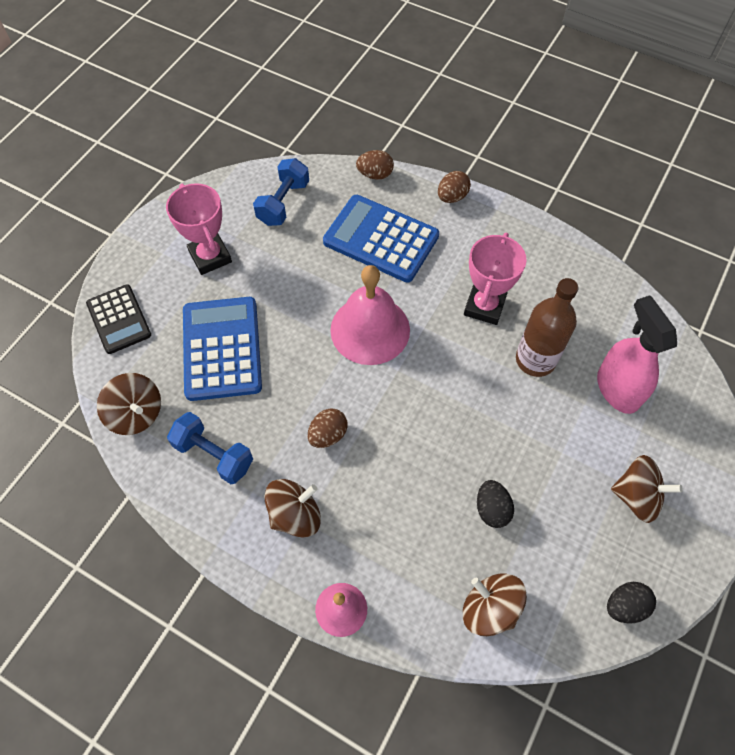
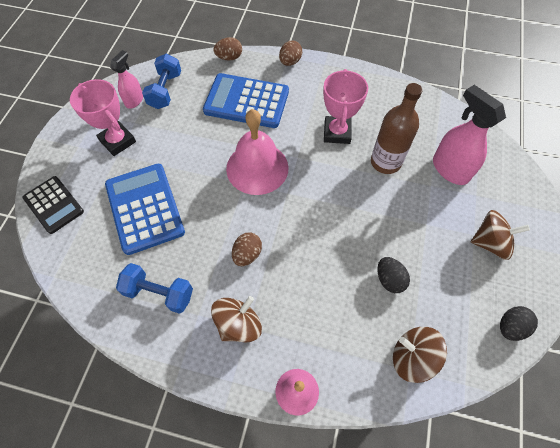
camera: 15 degrees left, 0 degrees up
(136, 414) = (86, 276): brown spinning top -> none
(242, 208) = (134, 100): none -> pink spray bottle

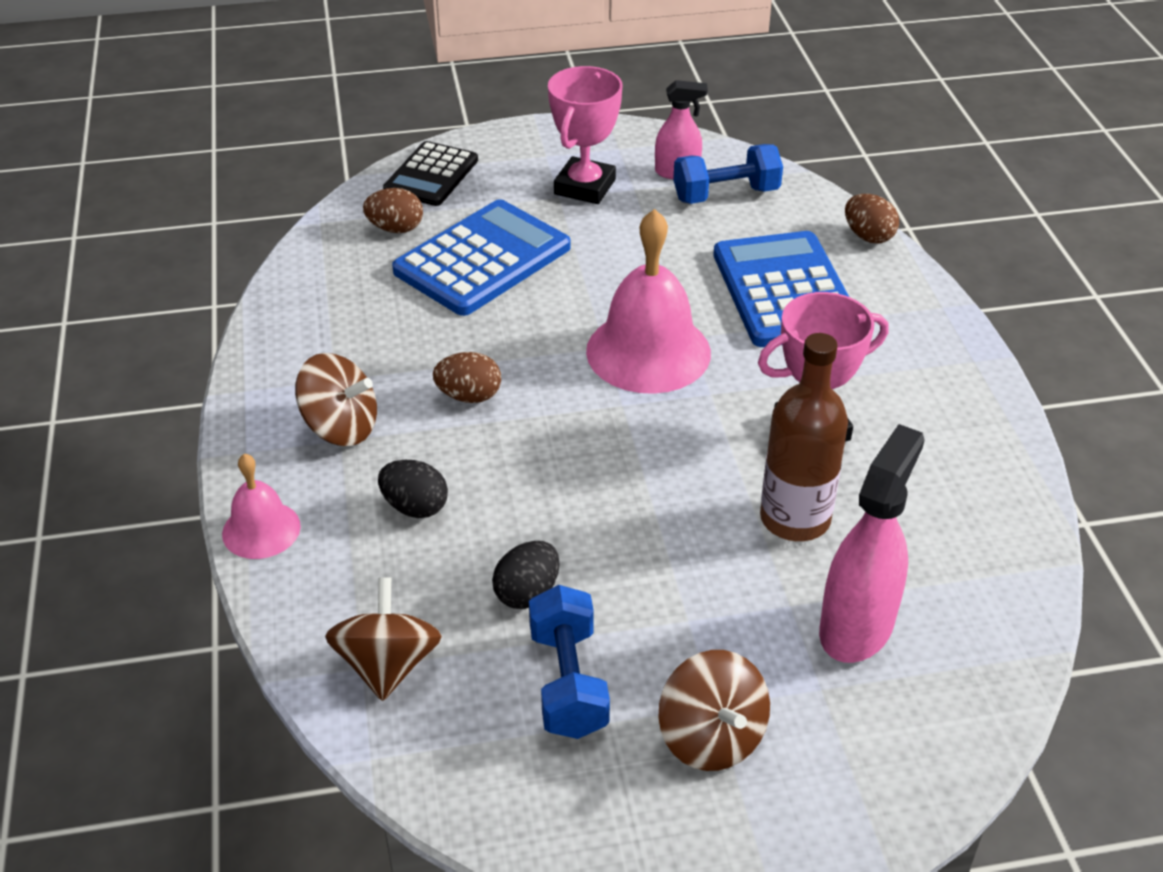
camera: 65 degrees right, 20 degrees down
(159, 293) = (348, 327): blue dumbbell -> blue dumbbell (568, 682)
(290, 62) = (932, 313): brown egg -> brown egg (395, 229)
(510, 327) = (528, 811): black egg -> black egg (415, 507)

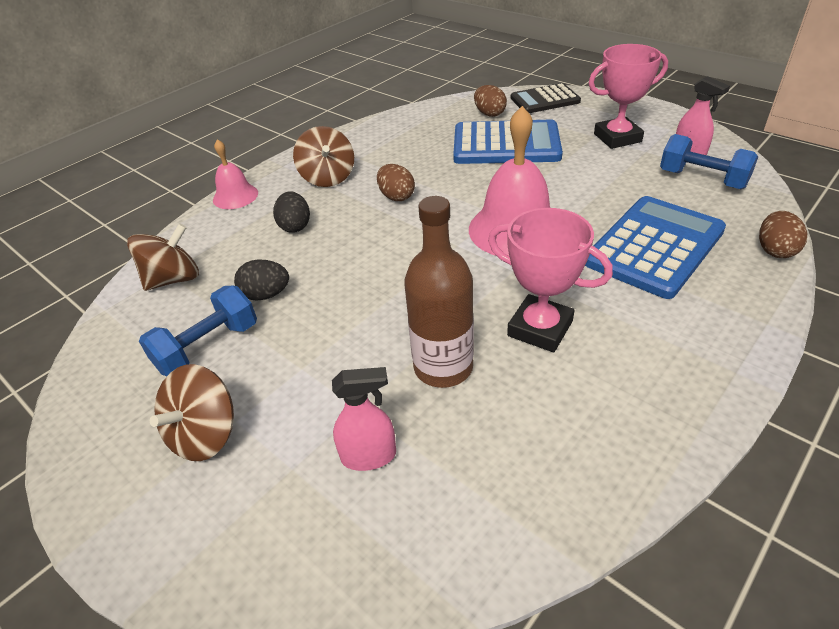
camera: 55 degrees right, 0 degrees up
(856, 627) = (369, 456): pink spray bottle -> pink spray bottle, size x0.60

